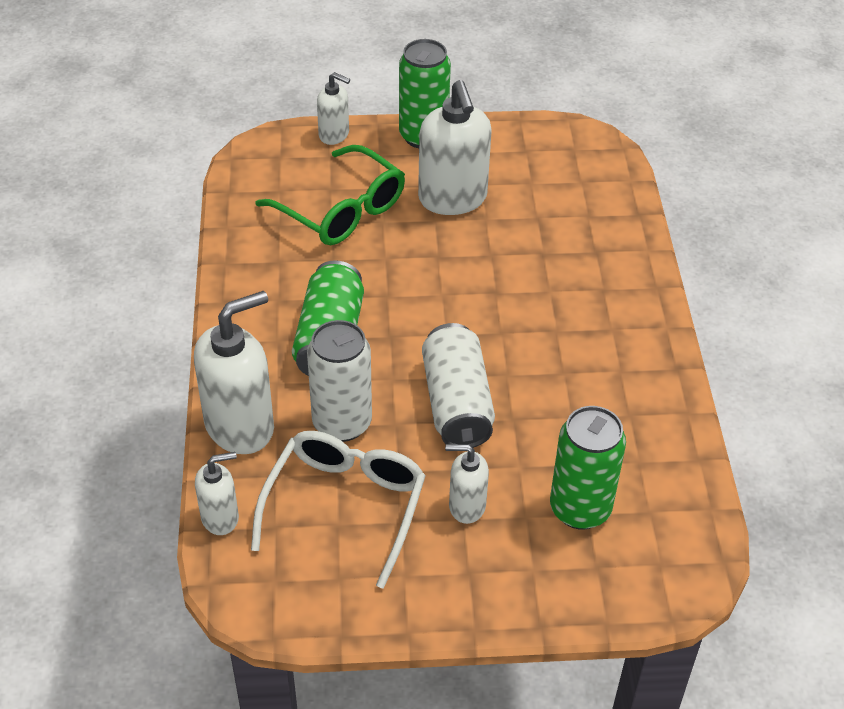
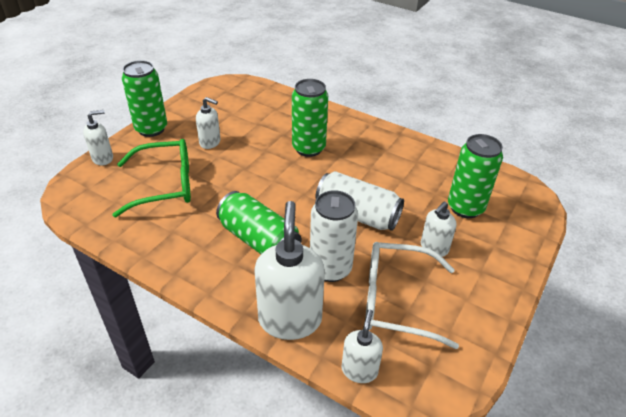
camera: 55 degrees left, 5 degrees down
(345, 506) = (396, 300): white glasses -> white glasses turned 45 degrees counterclockwise
(452, 199) = (210, 142): white soap dispenser -> white soap dispenser, size x0.54
(538, 292) = (308, 148): none -> green can

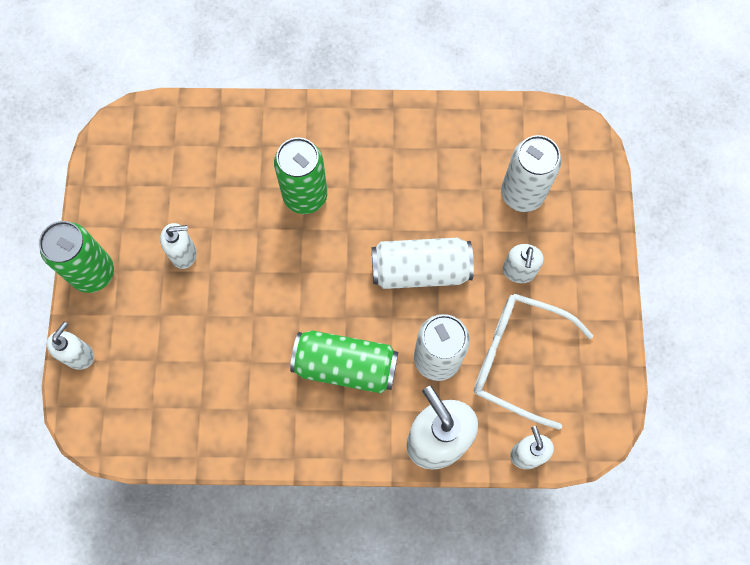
camera: 30 degrees left, 30 degrees up
(165, 185) = (187, 351): green glasses -> none
(396, 300) = (518, 359): white glasses -> white glasses turned 45 degrees clockwise
(465, 208) = (522, 194): green can -> white can

